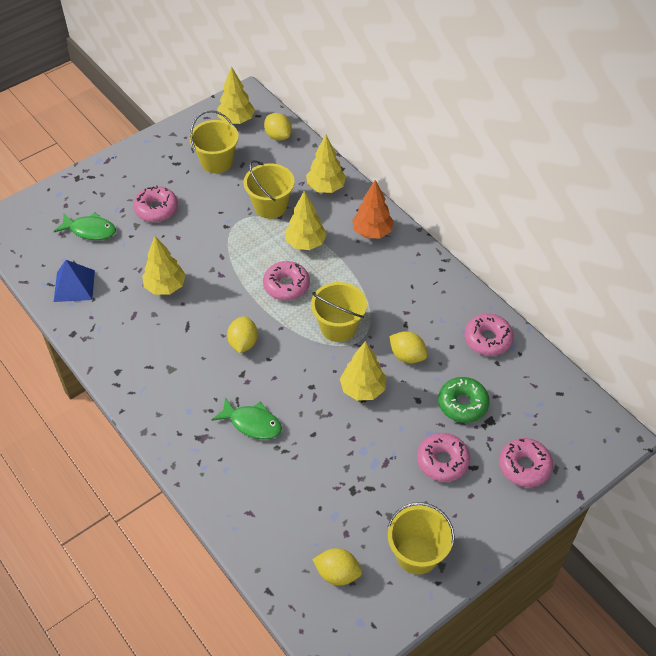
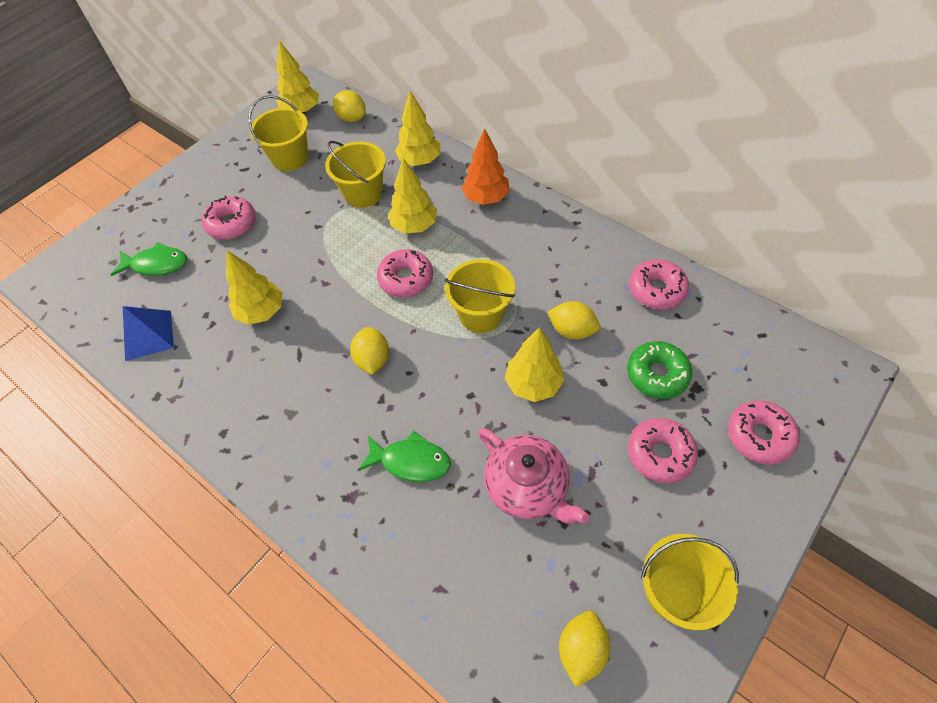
camera: 10 degrees left, 5 degrees up
(334, 461) = (527, 486): none -> pink teapot
(337, 573) = (581, 649): yellow lemon -> yellow lemon turned 75 degrees counterclockwise

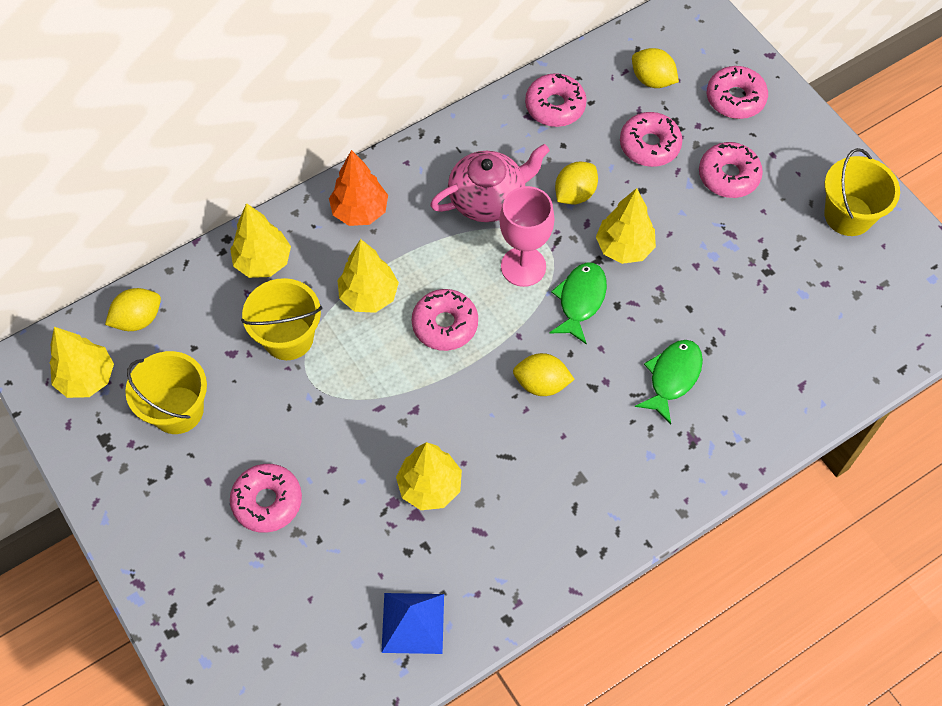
camera: 75 degrees left, 5 degrees up
(156, 264) = (298, 604): green fish -> green fish (580, 300)
(481, 314) = (523, 266): yellow bucket -> pink goblet
(527, 486) = (728, 288): pink teapot -> pink teapot (488, 198)
(581, 649) = (876, 296): yellow lemon -> yellow lemon (652, 80)
(657, 374) = (649, 145): green donut -> pink donut

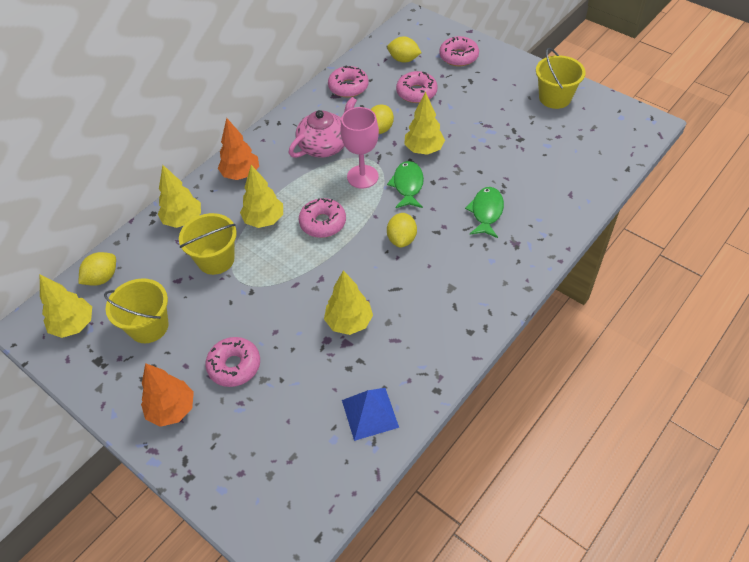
camera: 15 degrees left, 10 degrees down
(175, 537) = (172, 409): none -> orange tree
(541, 383) = (402, 239): yellow lemon -> yellow lemon turned 75 degrees counterclockwise
(728, 176) = (472, 96): pink donut -> none

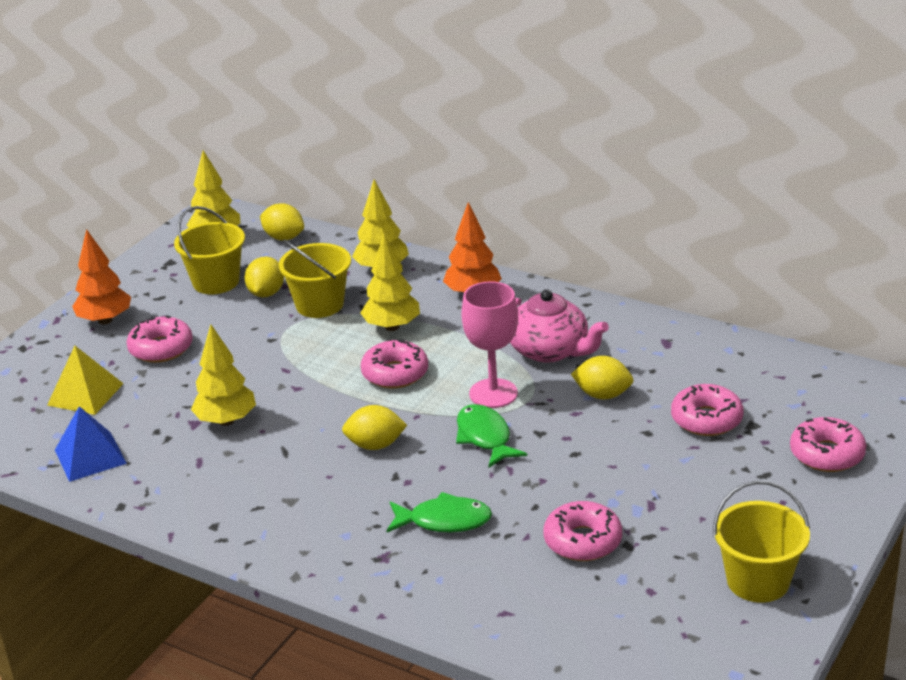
camera: 80 degrees right, 20 degrees down
(281, 421) = (85, 394): none -> yellow pyramid
(348, 87) = (692, 351): pink donut -> pink donut (582, 541)
(404, 59) = (789, 395): yellow lemon -> yellow lemon (266, 293)
(408, 185) = (485, 437): green fish -> green fish turned 105 degrees counterclockwise
(424, 150) = (568, 443): yellow tree -> none

